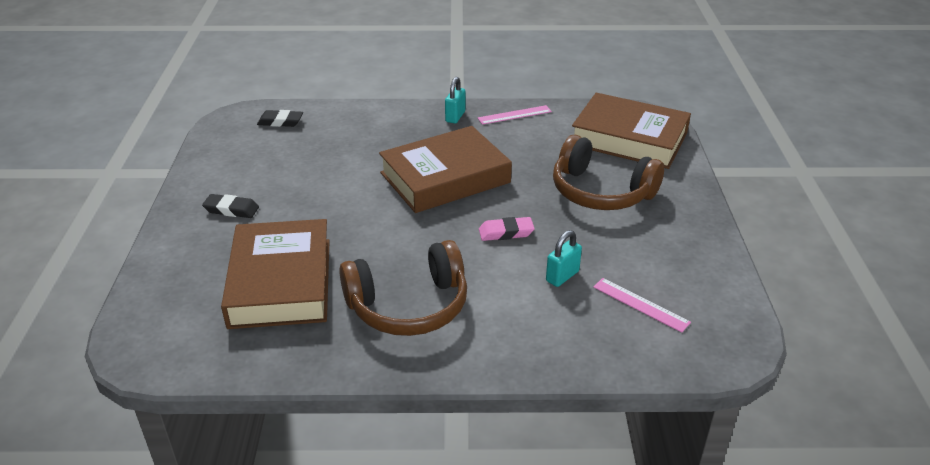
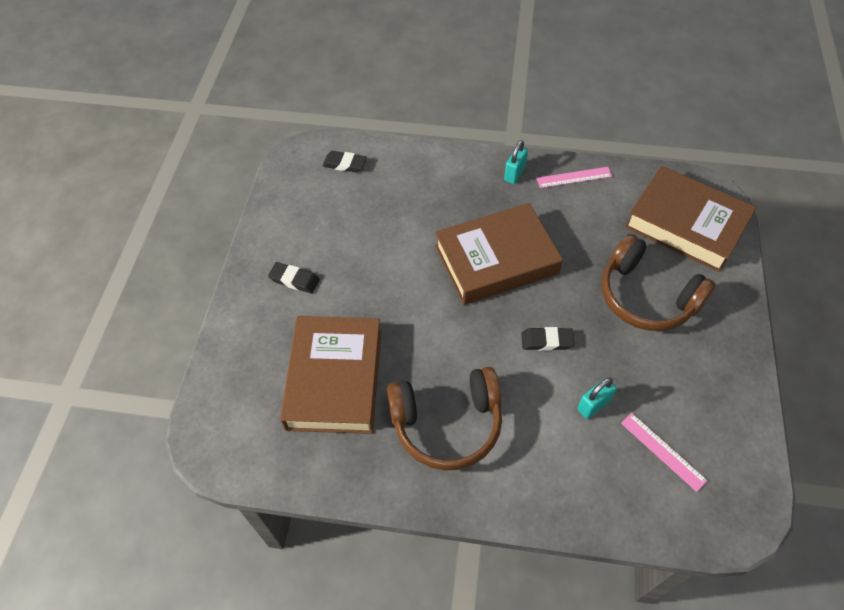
camera: 10 degrees right, 20 degrees up
(506, 232) = (547, 341): pink eraser -> black eraser

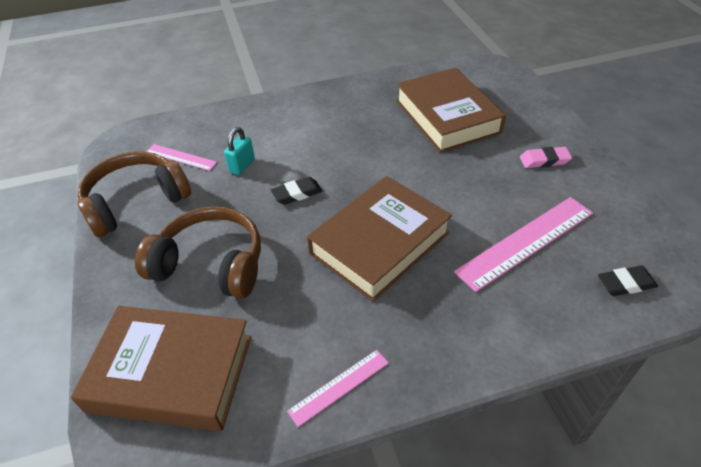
camera: 155 degrees right, 10 degrees down
(294, 280) = (544, 160): black eraser -> pink eraser
(382, 216) = (526, 242): none -> pink ruler
(447, 424) = (348, 121): brown headphones -> brown headphones (136, 202)
(514, 174) = (419, 357): turquoise padlock -> none

